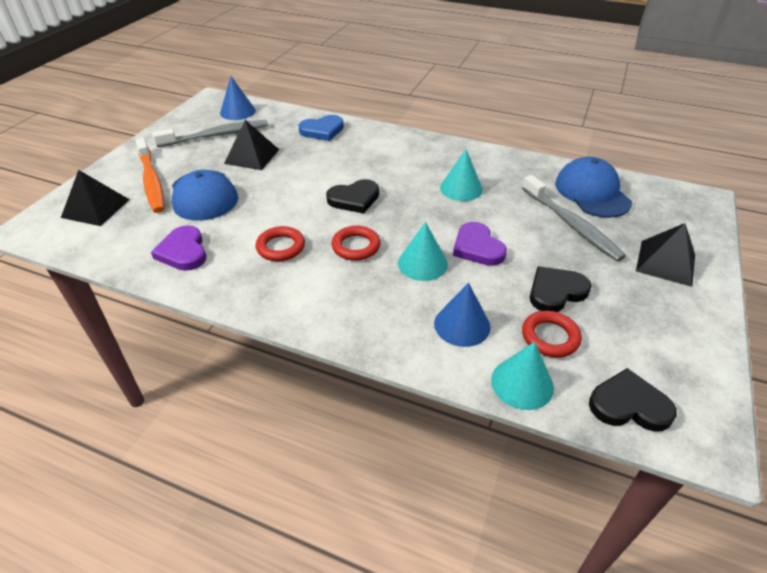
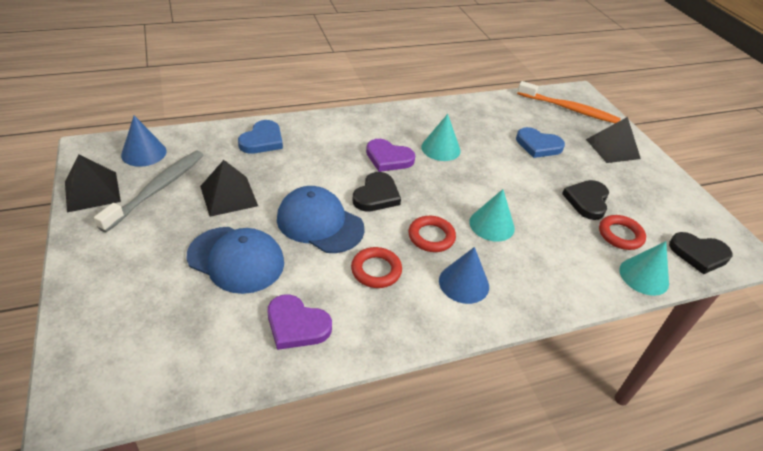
camera: 45 degrees left, 0 degrees up
(96, 208) = (131, 336): black pyramid -> black pyramid (92, 191)
(151, 181) = (155, 273): orange toothbrush -> orange toothbrush (569, 109)
(462, 325) = (569, 257): blue cone -> blue cone (464, 283)
(477, 247) = (508, 192): purple heart -> purple heart (388, 158)
(571, 224) = (538, 145): grey toothbrush -> blue heart
(592, 192) = (521, 114): blue cap -> blue cap (320, 223)
(629, 405) = (699, 254): black heart -> black heart turned 135 degrees counterclockwise

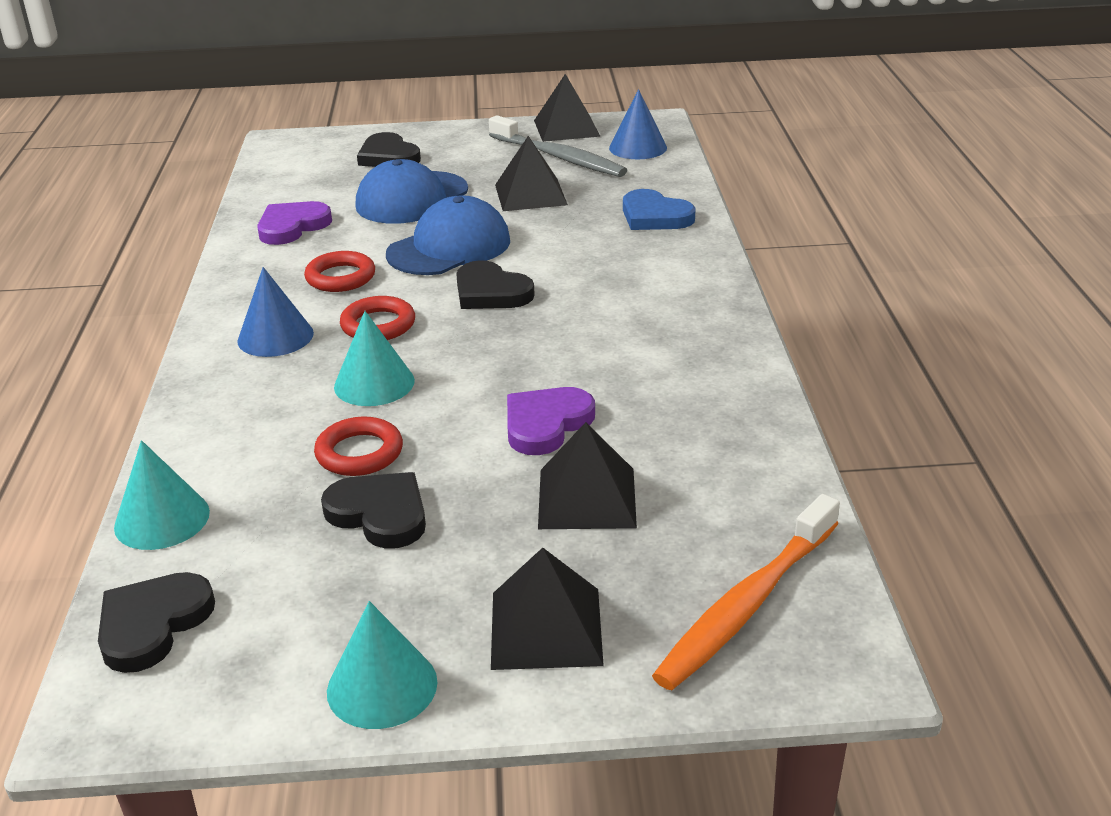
camera: 110 degrees right, 10 degrees down
(140, 295) = (388, 156): none -> black heart
(388, 158) = (584, 312): purple heart -> purple heart (546, 424)
(440, 148) = (601, 368): turquoise cone -> turquoise cone (382, 686)
(538, 145) = (587, 498): blue heart -> black pyramid
(620, 235) = (268, 527): red ring -> red ring (359, 453)

